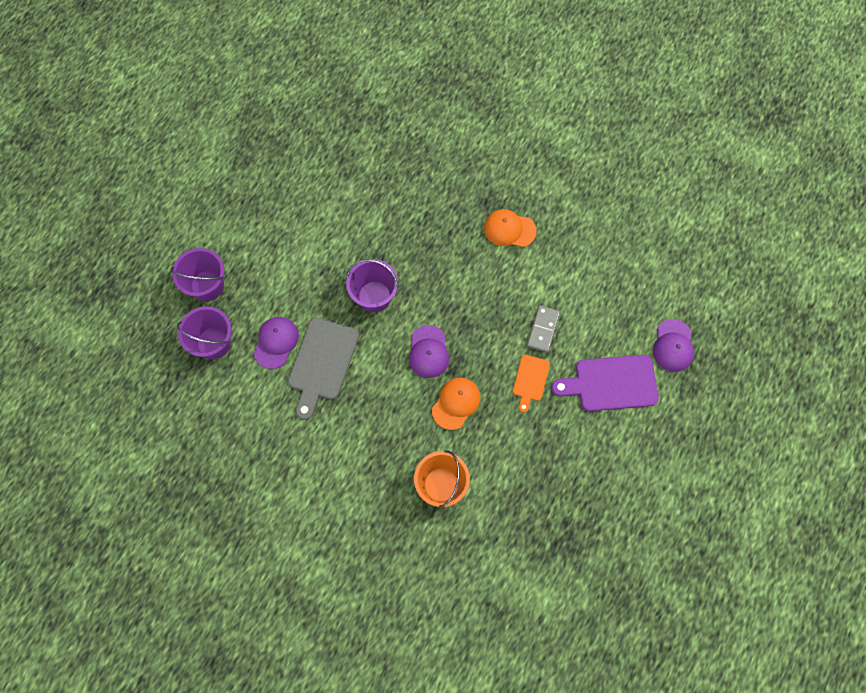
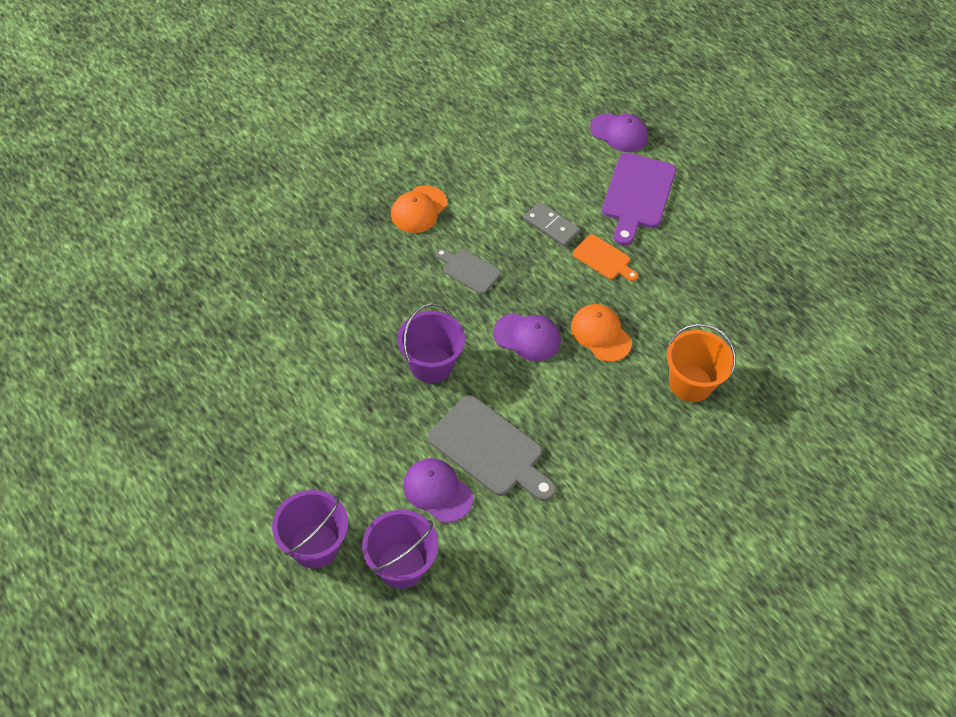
camera: 70 degrees left, 15 degrees down
(469, 287) = (469, 270): none -> grey cutting board

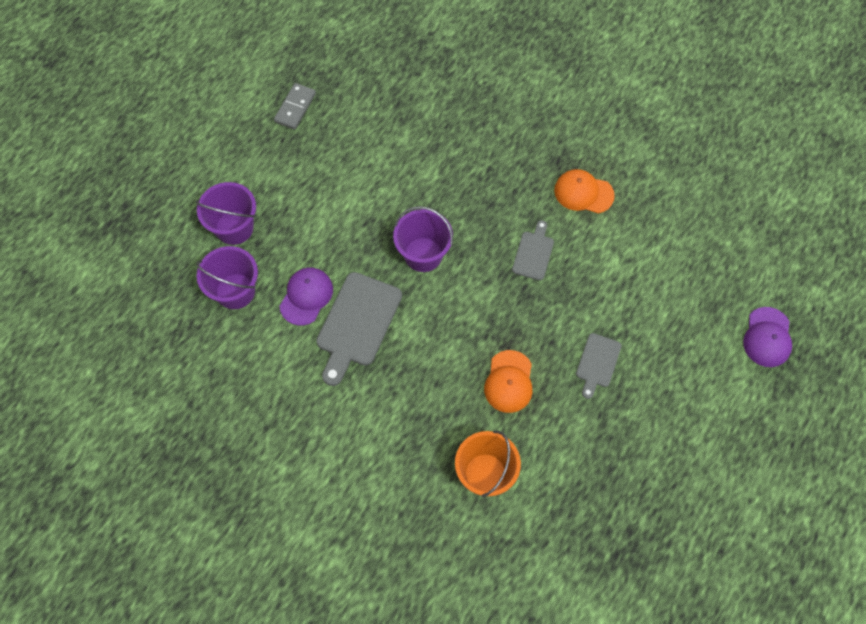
camera: 75 degrees right, 10 degrees up
(527, 337) = (481, 321): purple cap -> none
(551, 226) = (615, 307): grey domino -> grey domino (295, 108)
(601, 334) = (509, 382): orange cap -> orange cap turned 150 degrees clockwise
(604, 259) = (597, 363): orange cutting board -> grey cutting board
(637, 195) = (692, 374): purple cutting board -> none

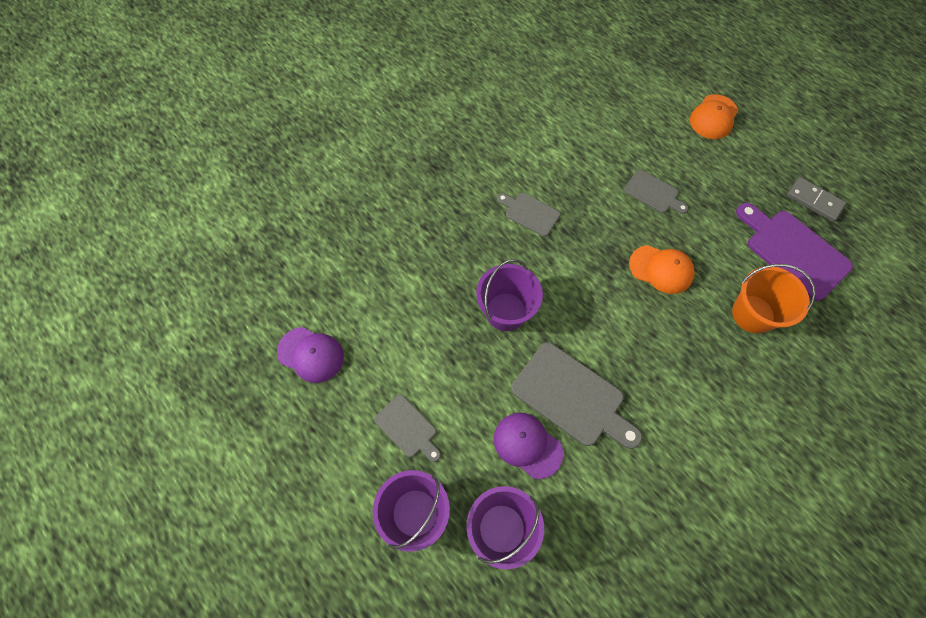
camera: 75 degrees left, 0 degrees up
(295, 108) = (274, 405): grey domino -> grey domino (814, 201)
(299, 205) = (408, 428): none -> grey cutting board
(572, 510) = (793, 251): none -> purple cutting board
(583, 193) = (476, 156): orange cap -> orange cap (713, 117)
(767, 337) = (650, 69): purple cap -> purple cap (311, 354)

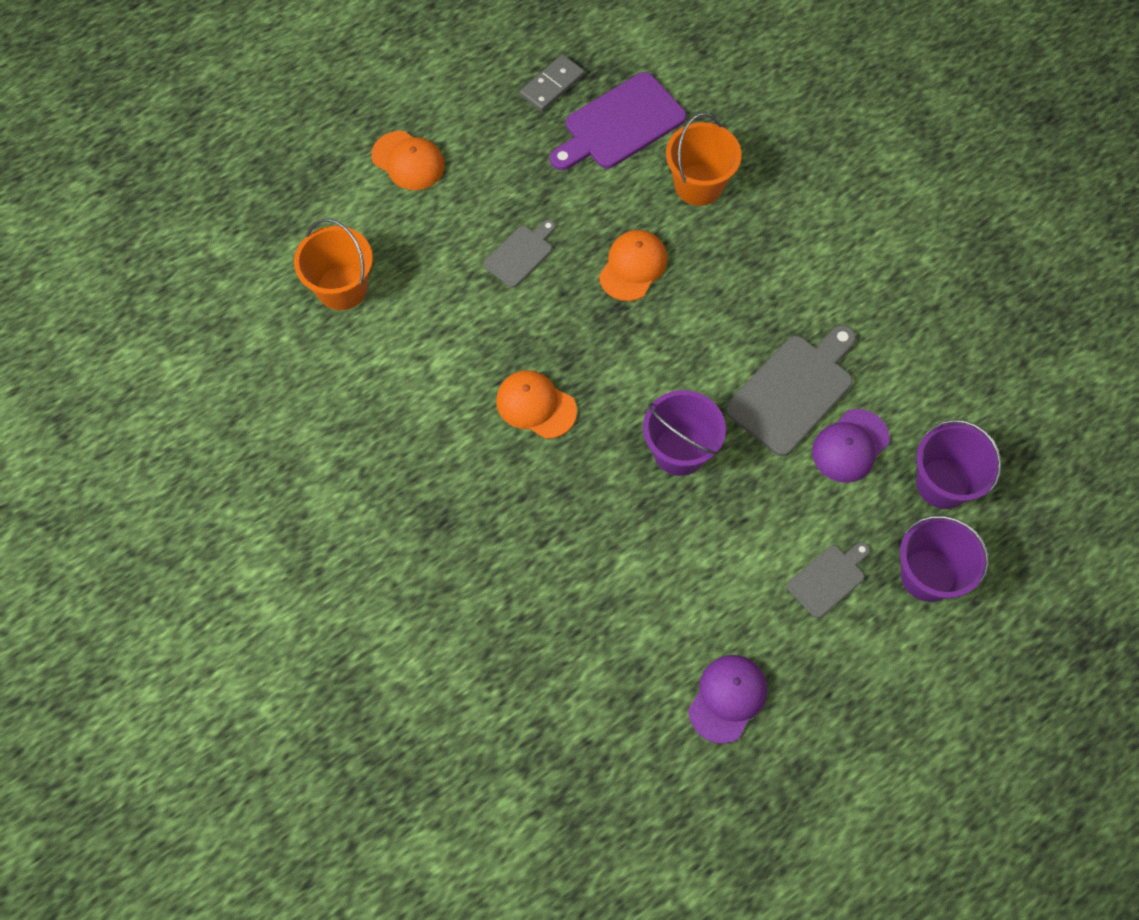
camera: 85 degrees left, 0 degrees up
(530, 213) = (535, 405): grey cutting board -> orange cap
(600, 92) = (342, 288): none -> orange bucket

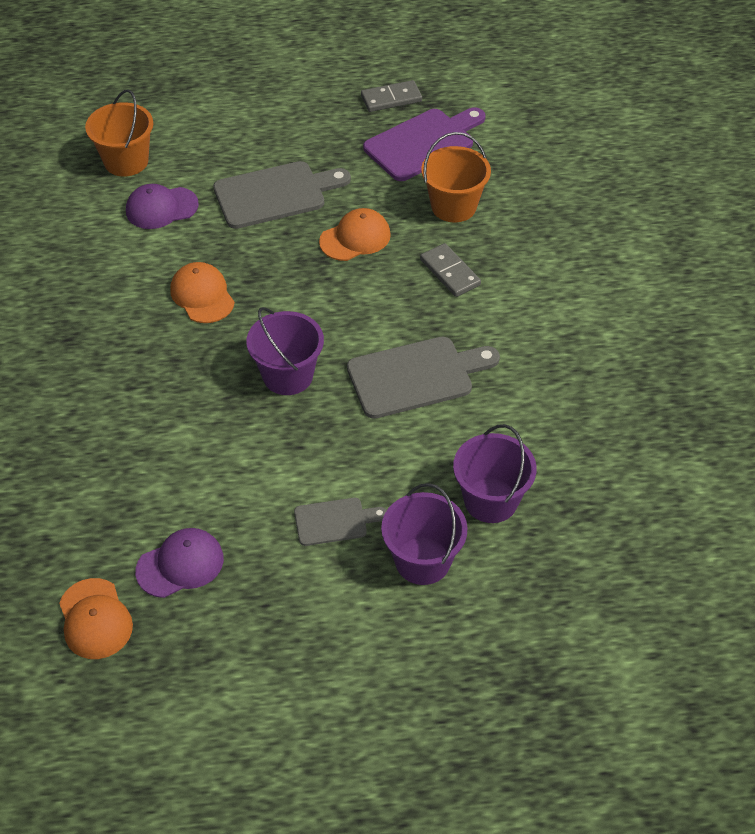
camera: 30 degrees right, 15 degrees down
(408, 161) = (242, 104): orange cap -> orange cap (95, 619)
(520, 254) = (275, 194): grey cutting board -> grey cutting board, size x1.79
(620, 124) = (423, 143): purple cutting board -> purple cutting board turned 150 degrees clockwise
(746, 261) = (450, 272): none -> grey domino
(850, 446) = (431, 436): purple cap -> purple cap (161, 208)

